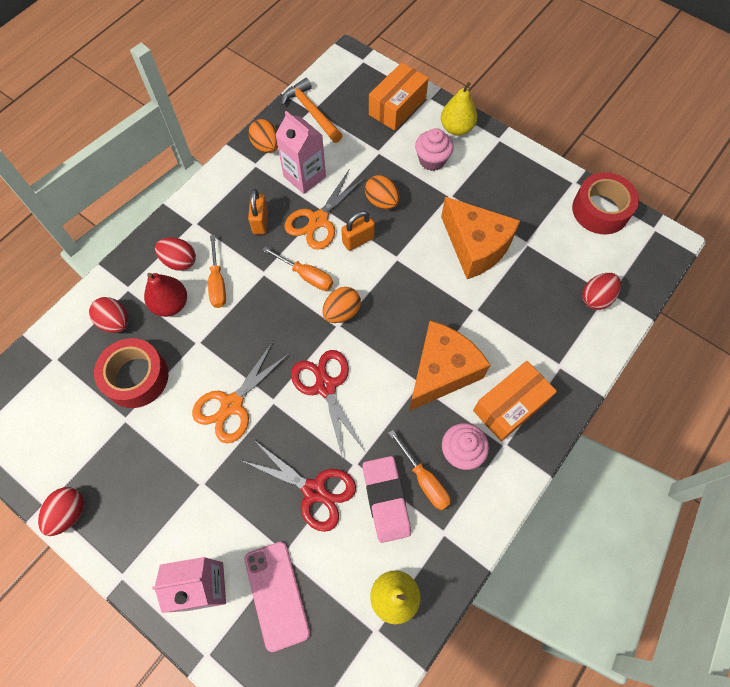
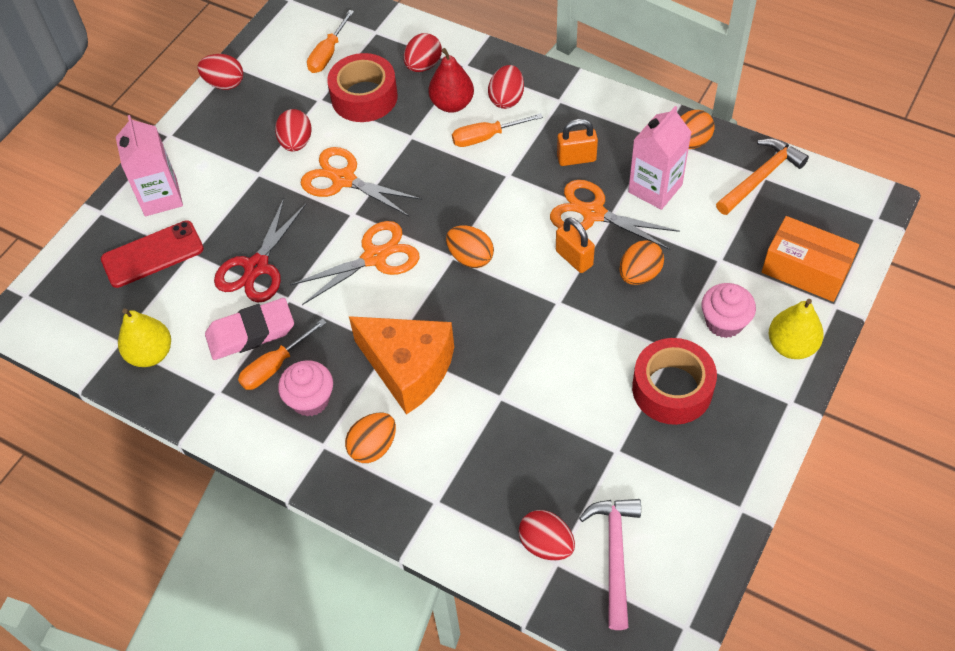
camera: 85 degrees right, 10 degrees down
(174, 445) = (296, 143): none -> red egg
(276, 595) = (152, 254): pink phone -> red phone
(306, 275) = (512, 215): orange screwdriver -> orange screwdriver (328, 54)
(325, 386) = (374, 257): red scissors -> orange scissors
(475, 247) = (595, 388): orange cheese -> none
(510, 406) = (373, 447): orange box -> orange egg
(600, 210) = (699, 547): red tape -> red tape (672, 389)
(605, 258) = (615, 555): none -> pink hammer

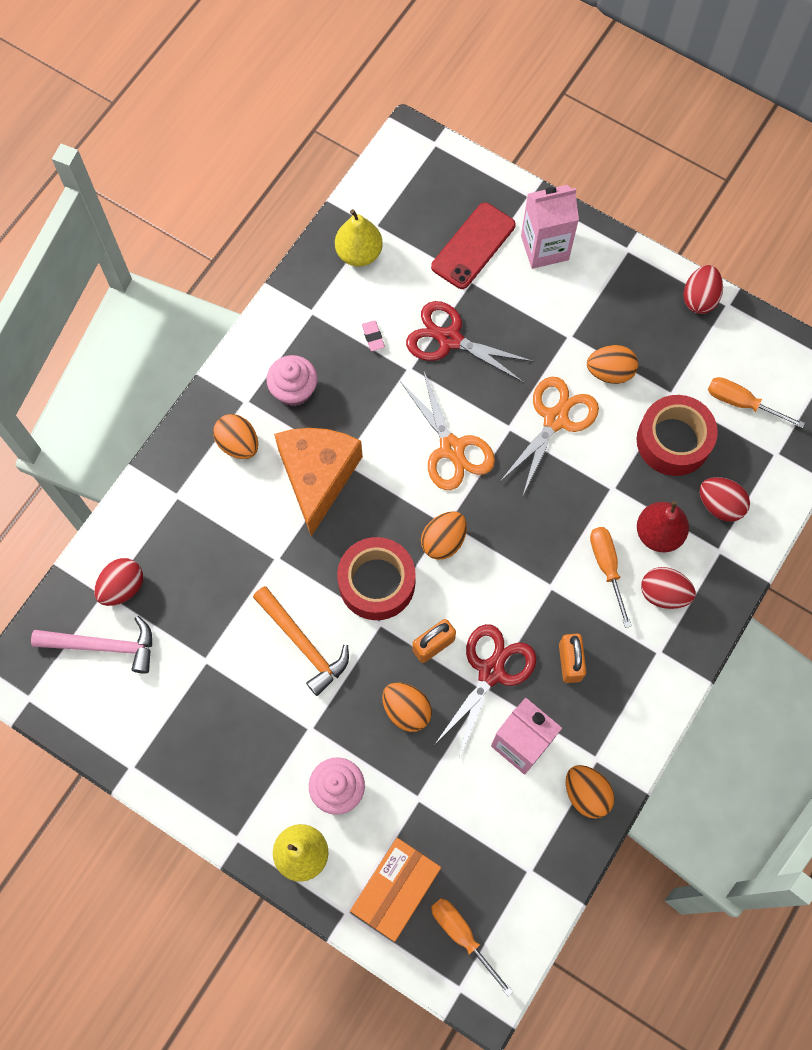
camera: 90 degrees right, 15 degrees up
(152, 254) = (473, 246): red phone -> red phone turned 60 degrees clockwise
(251, 333) = (373, 337): pink eraser -> pink eraser, size x0.42
(275, 366) = (334, 359): orange screwdriver -> orange screwdriver (462, 935)
(296, 143) = (610, 372): red egg -> orange egg
(408, 369) = (317, 477): orange cheese -> orange cheese turned 150 degrees clockwise
(593, 213) = (491, 672): orange scissors -> red scissors
(672, 389) = (266, 723): red tape -> red tape (377, 583)
(761, 177) = (529, 867): orange hammer -> orange hammer (303, 644)

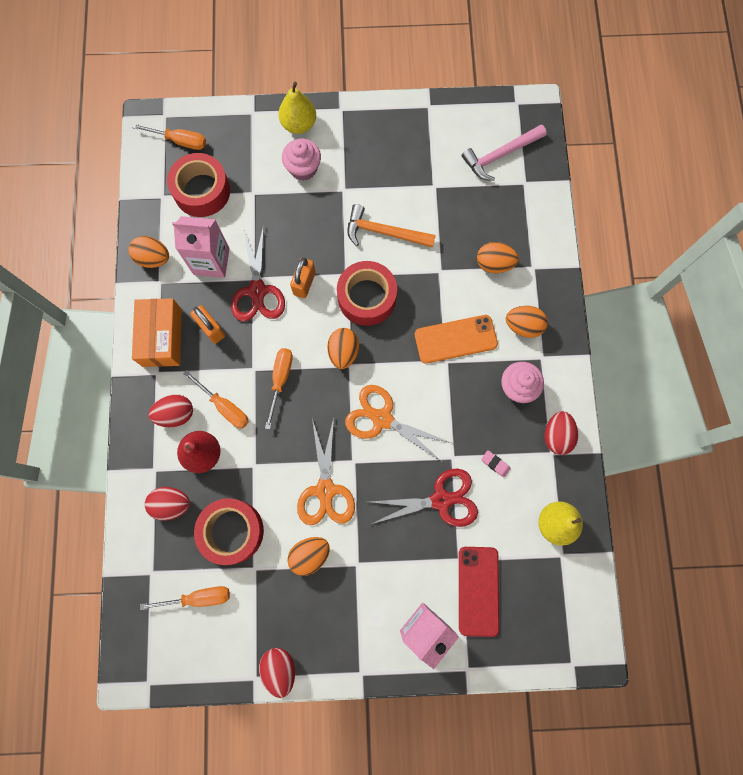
camera: 145 degrees right, 5 degrees up
(122, 587) = (518, 193): red egg -> red egg (557, 436)
(317, 477) = (455, 339): orange cheese -> orange phone
(396, 890) = (233, 139): orange box -> orange box (162, 337)
(406, 710) = (294, 235): orange egg -> orange egg (494, 264)
(477, 844) = (202, 191): none -> red tape
(530, 556) = (280, 380): none -> orange screwdriver

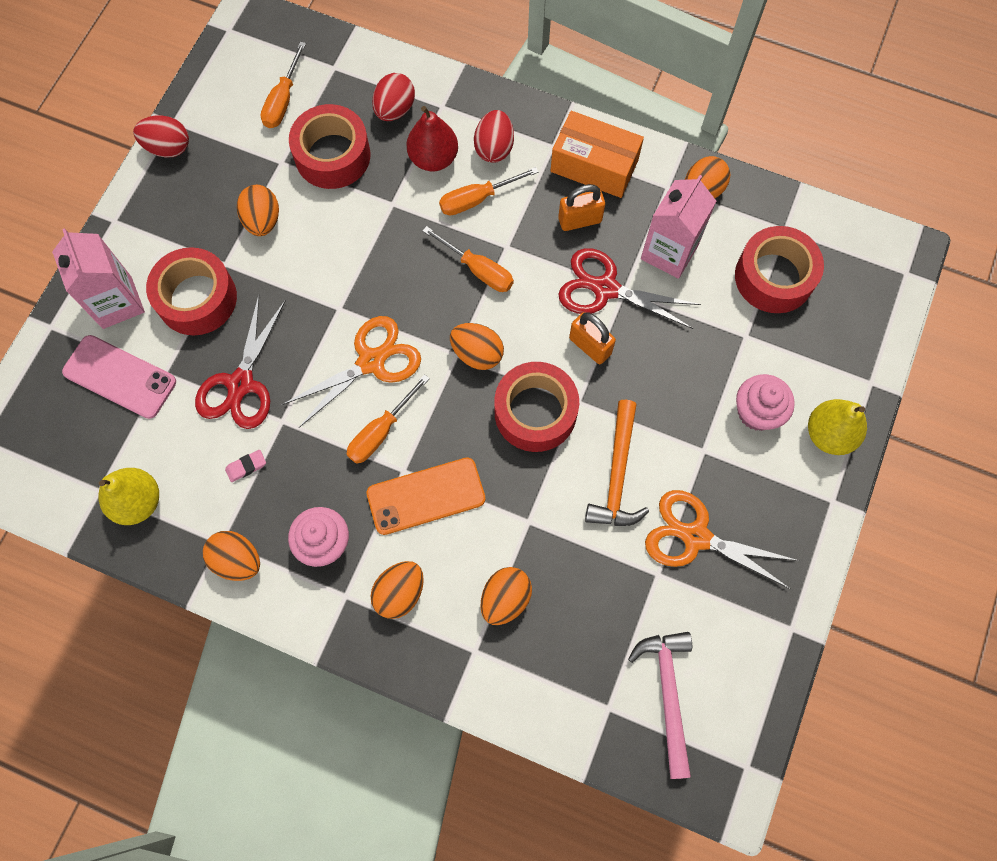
camera: 115 degrees right, 5 degrees down
(180, 141) = (859, 277): orange screwdriver -> orange screwdriver (381, 431)
(325, 490) = (323, 265): orange scissors -> orange scissors (695, 537)
(384, 232) = (617, 474): orange hammer -> orange hammer turned 150 degrees clockwise
(393, 569) = (197, 298): none -> red tape
(455, 339) = (426, 496): orange phone -> orange phone turned 60 degrees clockwise
(478, 590) = (120, 377): red phone -> pink phone
(557, 436) = (237, 560): red egg -> orange egg

